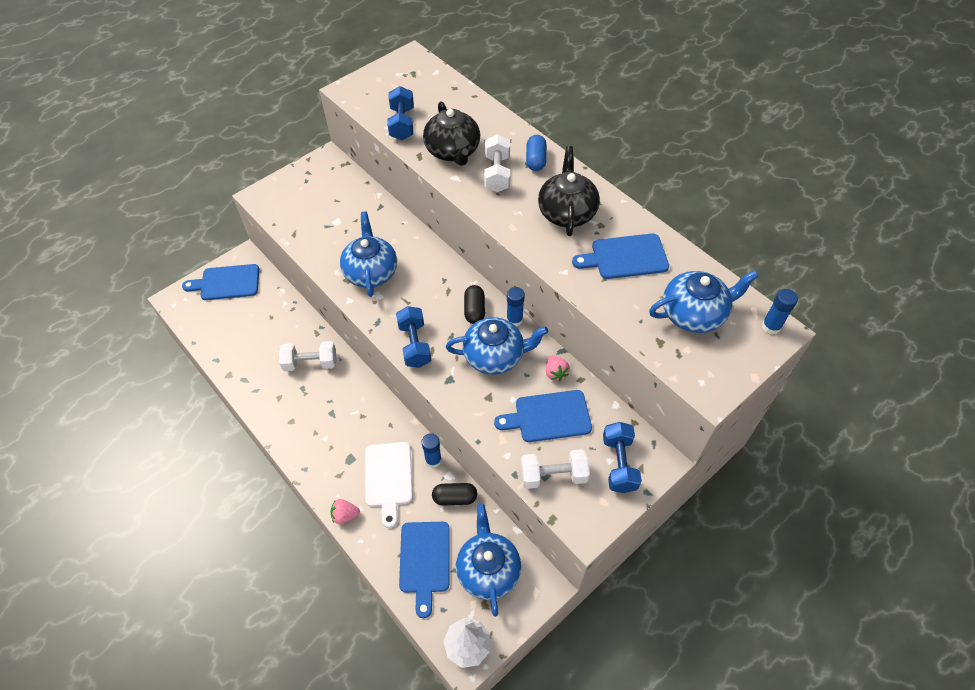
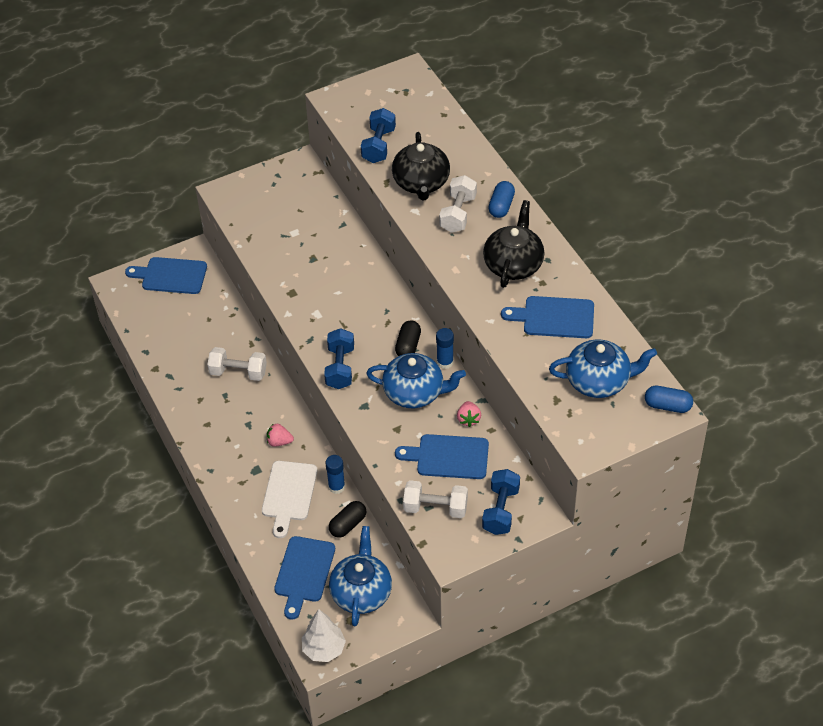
camera: 15 degrees right, 5 degrees down
(345, 515) = (239, 518): pink strawberry -> pink strawberry (279, 442)
(371, 272) = (316, 290): blue teapot -> none
(455, 498) = (348, 525): black capsule -> black capsule turned 60 degrees counterclockwise
(771, 326) = (667, 406): blue glue stick -> blue capsule

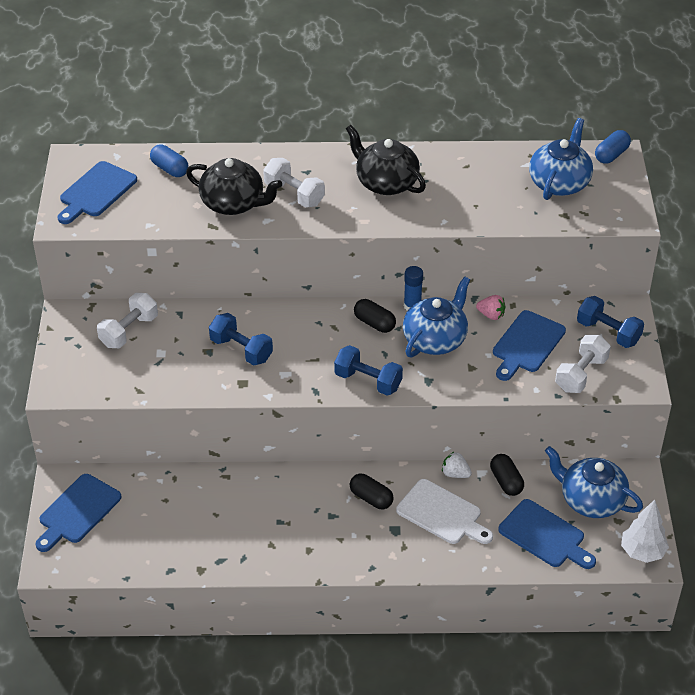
camera: 65 degrees left, 5 degrees down
(238, 372) = (257, 500): white dumbbell -> white dumbbell (129, 331)
(279, 442) = (371, 498): pink strawberry -> black capsule
(336, 487) = (455, 473): blue glue stick -> white strawberry
(378, 145) = (157, 214): blue dumbbell -> blue dumbbell (241, 350)
(501, 206) = (307, 164): blue capsule -> blue capsule (170, 169)
(554, 317) = (468, 181): blue cutting board -> blue cutting board (96, 192)

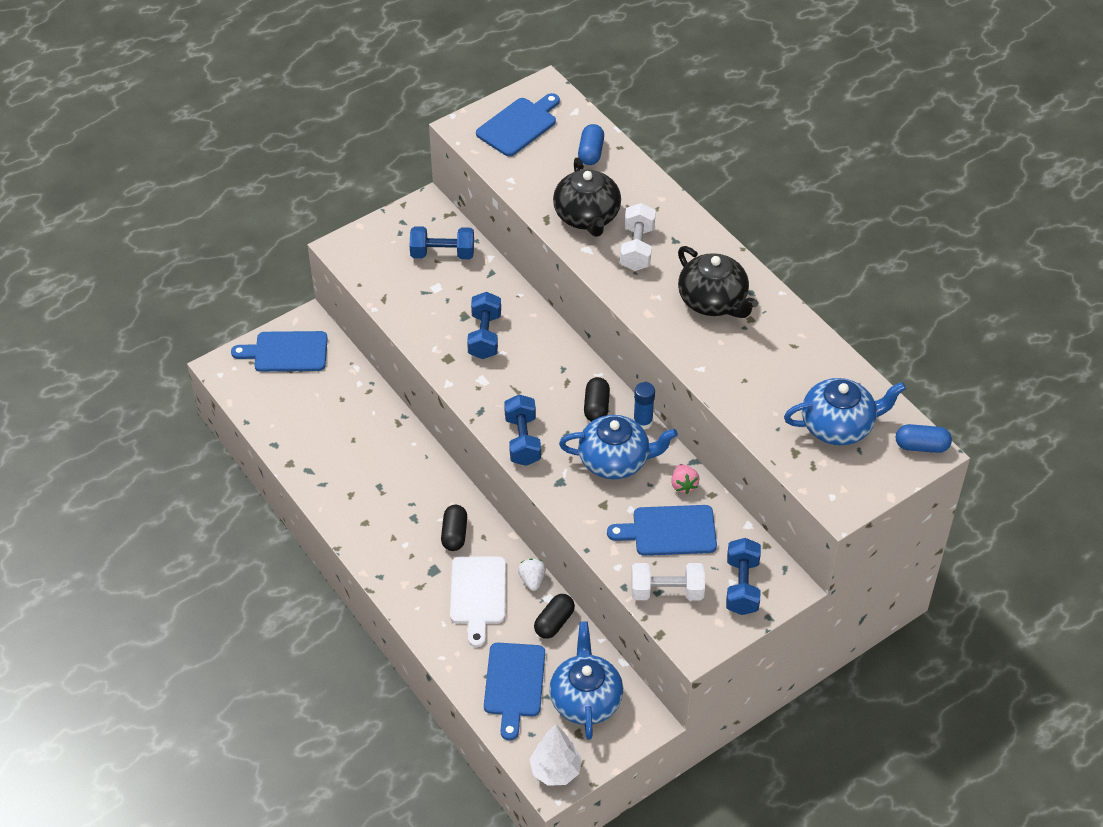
camera: 55 degrees right, 5 degrees up
(96, 192) = (519, 125): blue cutting board -> blue cutting board turned 135 degrees clockwise
(129, 331) = (442, 254): white dumbbell -> blue dumbbell
(386, 182) = (713, 301): black teapot -> black teapot turned 135 degrees clockwise

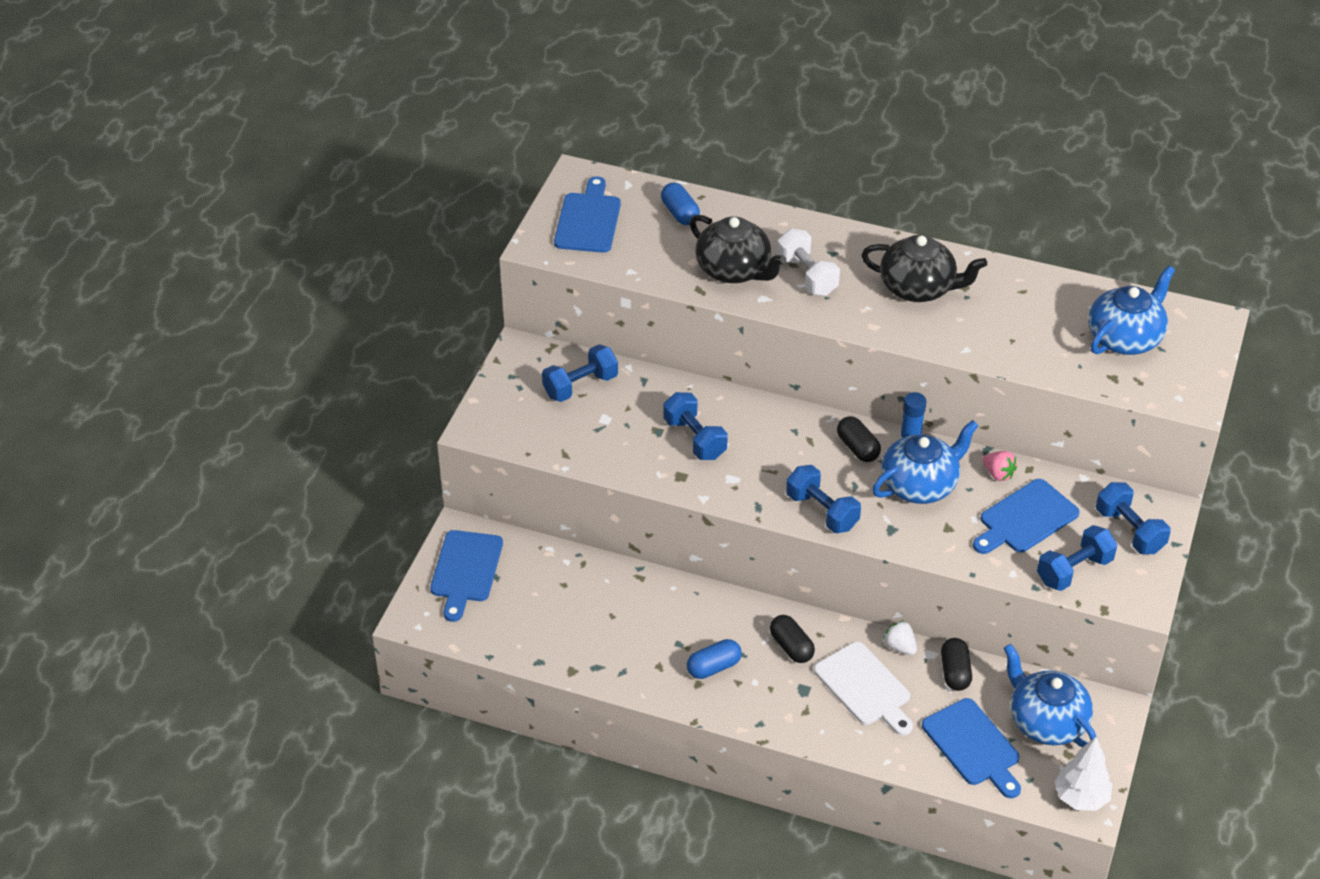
camera: 35 degrees left, 5 degrees down
(286, 352) = (465, 570): blue cutting board -> blue cutting board turned 45 degrees counterclockwise
(667, 591) = (1074, 570): white dumbbell -> blue dumbbell
(921, 446) = (1205, 320): blue capsule -> blue capsule (714, 667)

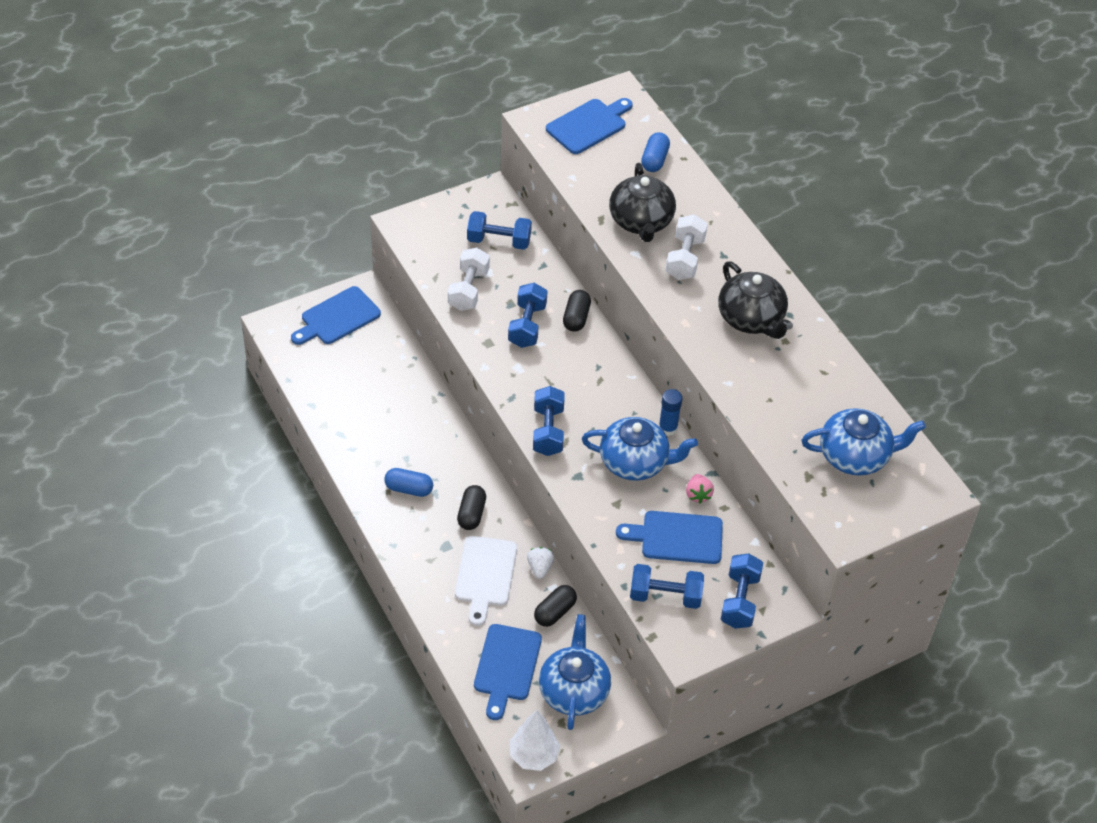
camera: 40 degrees right, 5 degrees up
(607, 444) = (468, 289): none -> white dumbbell
(857, 448) = (625, 408): black capsule -> black capsule (576, 318)

